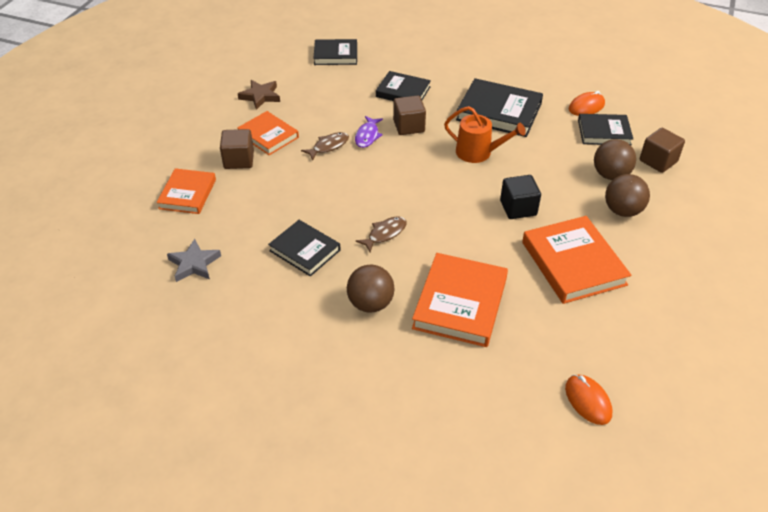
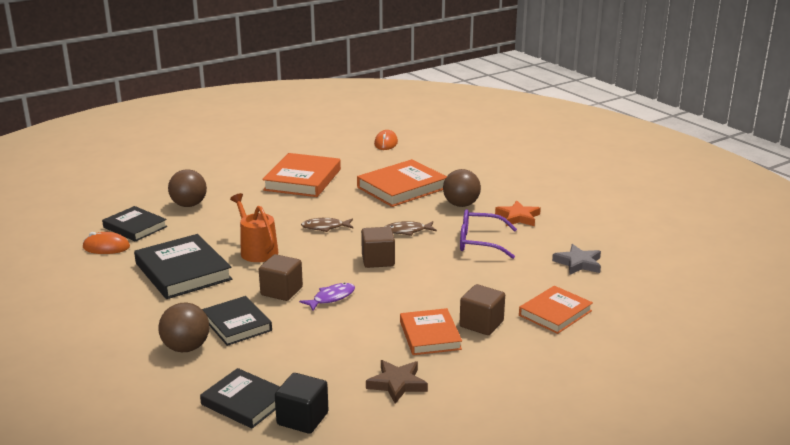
camera: 145 degrees left, 20 degrees down
(294, 311) = (518, 217): none -> orange star
(305, 250) = (480, 242): black book -> purple glasses
(328, 146) = (379, 303): brown fish -> brown fish (325, 227)
(518, 208) = (288, 212): black cube -> black cube (302, 419)
(622, 211) = (222, 188): brown ball -> brown ball (186, 348)
(658, 161) = (140, 200): brown cube -> brown cube (378, 260)

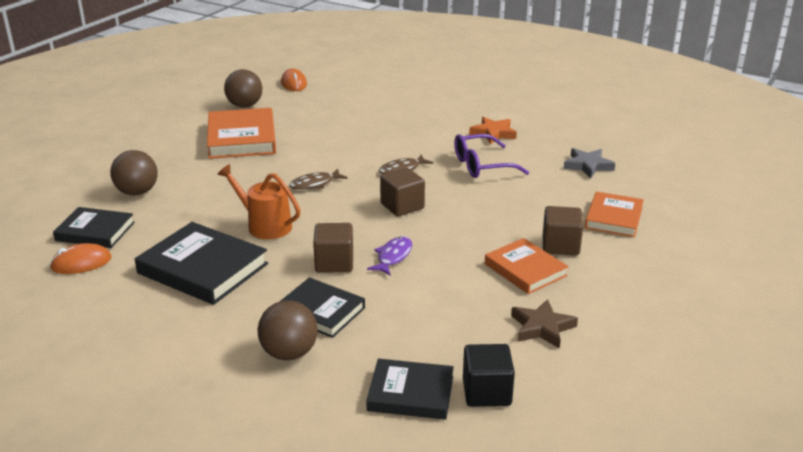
camera: 25 degrees left, 5 degrees up
(402, 188) = (354, 126): orange book -> none
(461, 205) = (428, 132): brown ball -> brown ball (245, 105)

